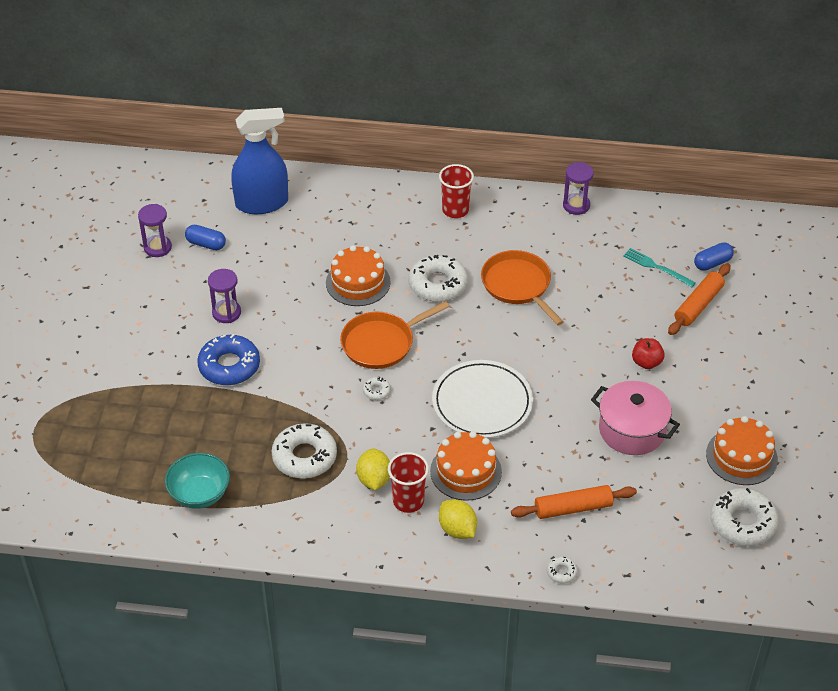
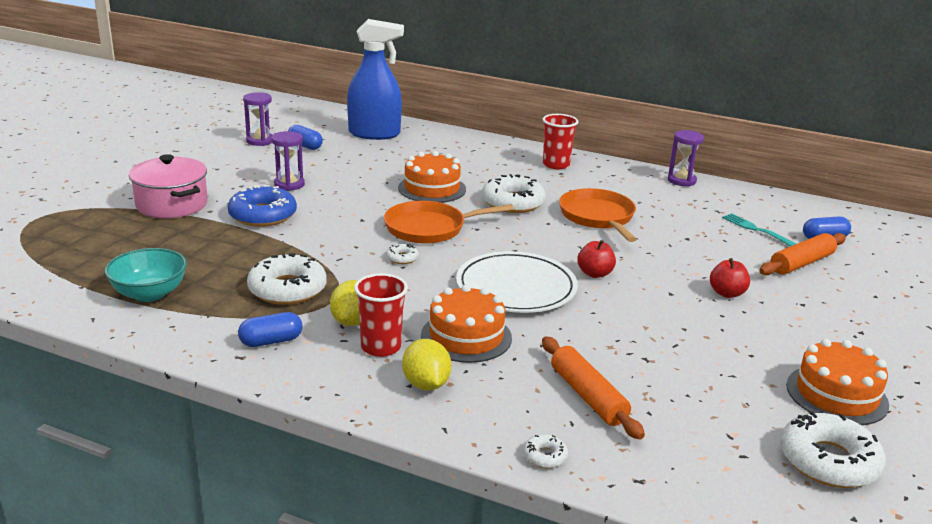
camera: 15 degrees right, 20 degrees down
(325, 519) = (271, 341): none -> blue capsule
(538, 367) = (595, 274): none -> red apple
(573, 508) = (587, 396): orange rolling pin -> orange rolling pin turned 60 degrees clockwise
(632, 430) = (692, 343): pink pot -> pink pot (172, 205)

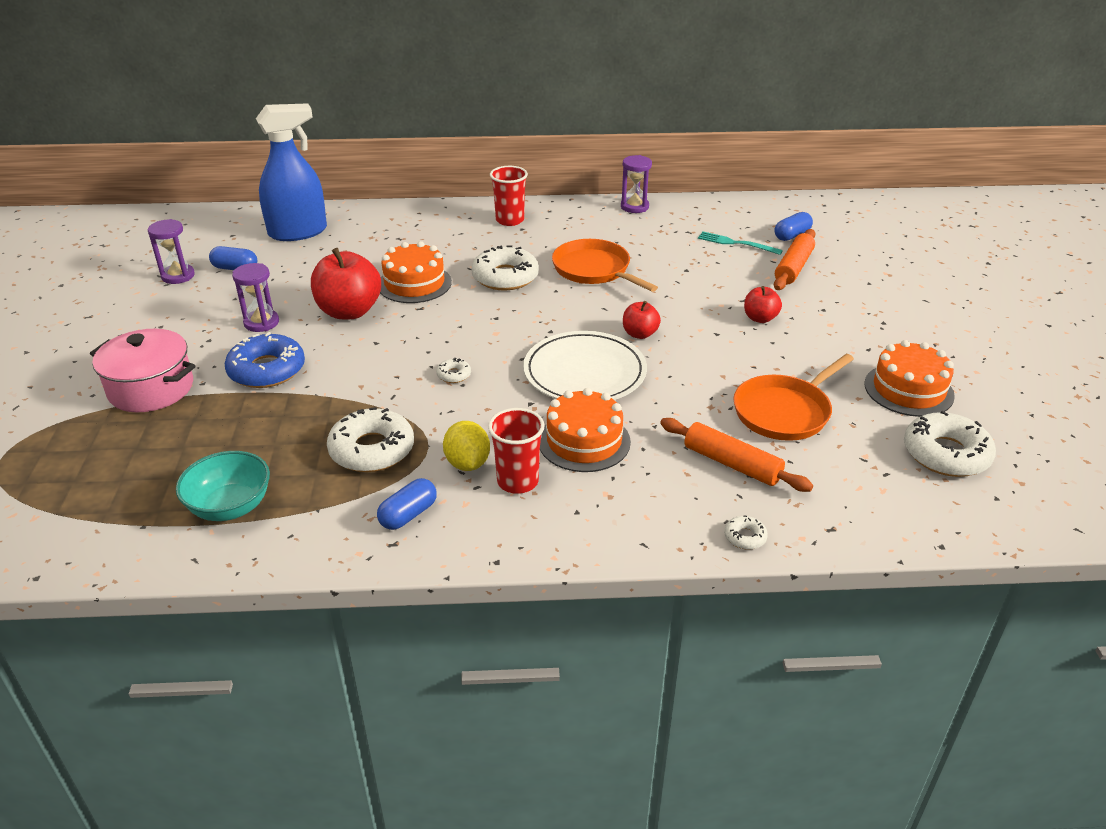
camera: 25 degrees left, 10 degrees up
(362, 194) = (349, 311): none -> red apple
(426, 384) = (590, 505): yellow lemon -> none
(429, 228) = (451, 331): orange pan -> orange pan (784, 411)

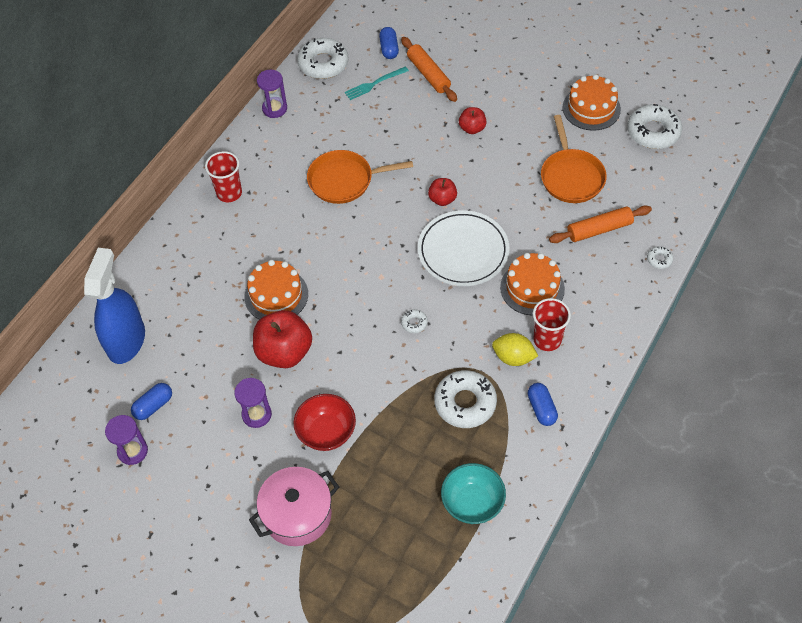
camera: 55 degrees left, 20 degrees up
(267, 370) = (326, 432): blue donut -> red bowl
(505, 277) = (312, 236): white donut -> white donut (323, 64)

